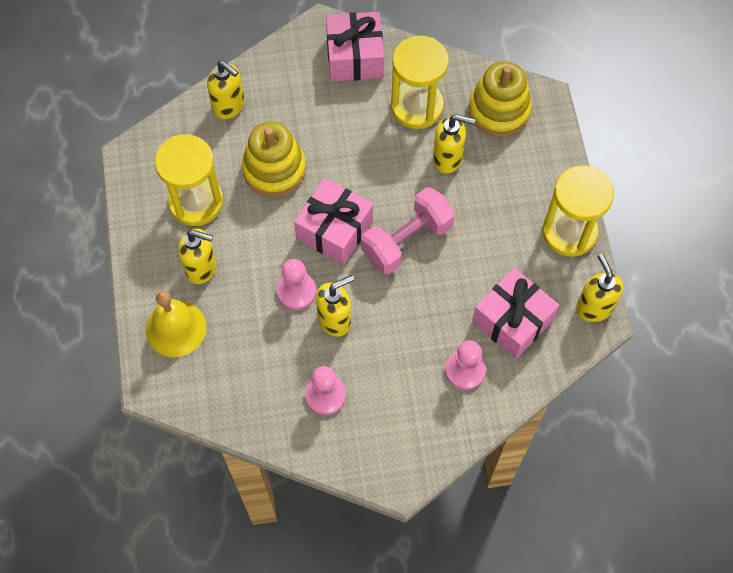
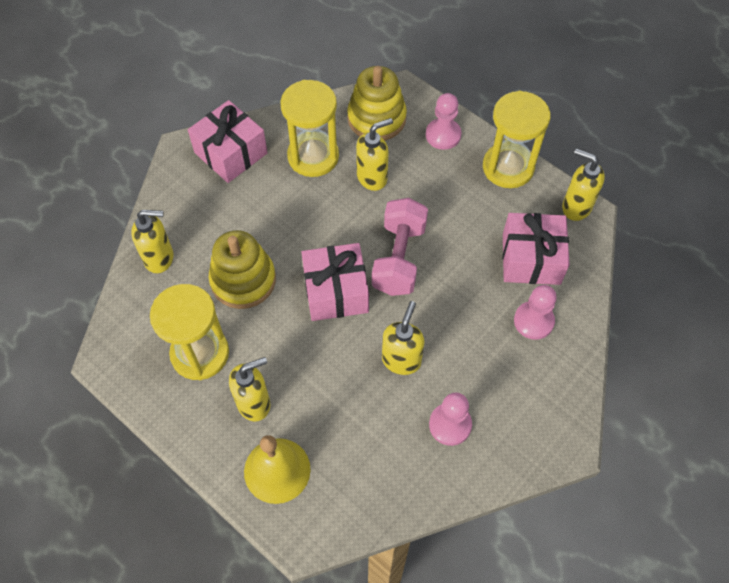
camera: 40 degrees left, 5 degrees down
(296, 291) = (350, 361): pink pawn -> pink pawn (443, 135)

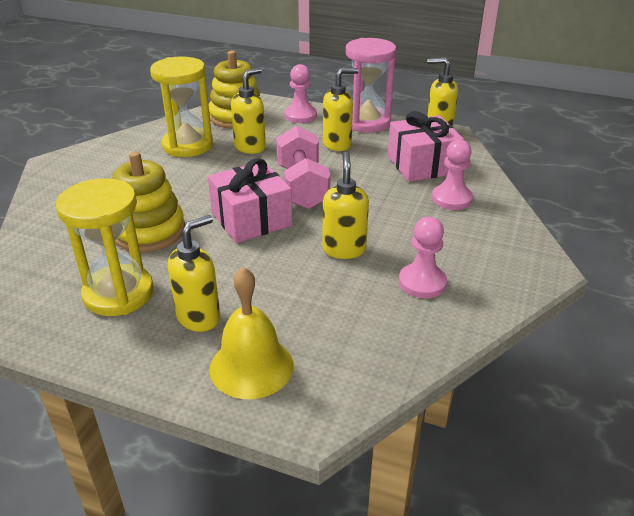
camera: 20 degrees left, 25 degrees down
(159, 258) = (48, 235): yellow soap dispenser -> yellow soap dispenser (337, 144)
(231, 153) = (104, 157): pink gift -> none
(508, 167) = (367, 122): yellow hourglass -> pink hourglass

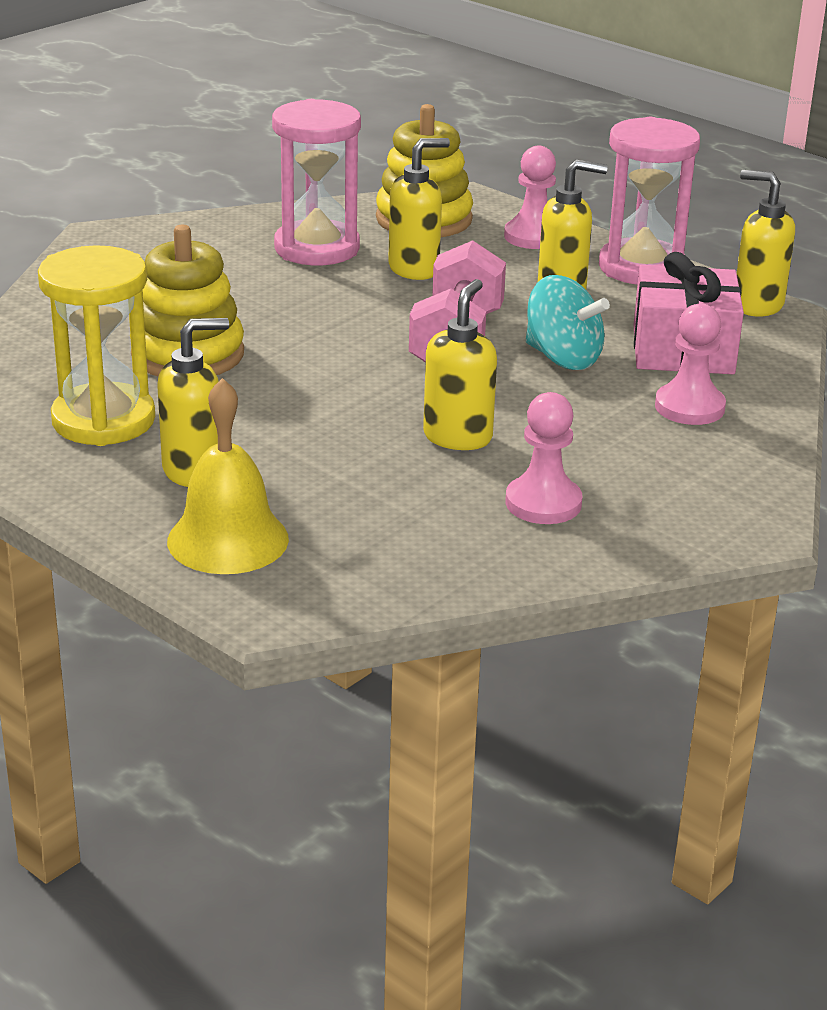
camera: 20 degrees right, 5 degrees down
(188, 145) = (317, 248): yellow hourglass -> pink hourglass
(251, 219) = (346, 369): pink gift -> none
(365, 184) = (562, 358): none -> turquoise spinning top

